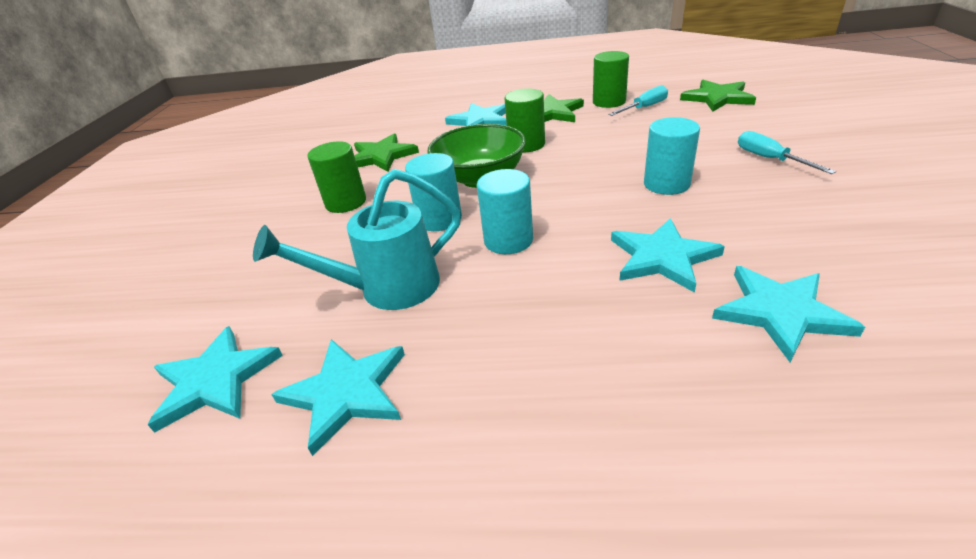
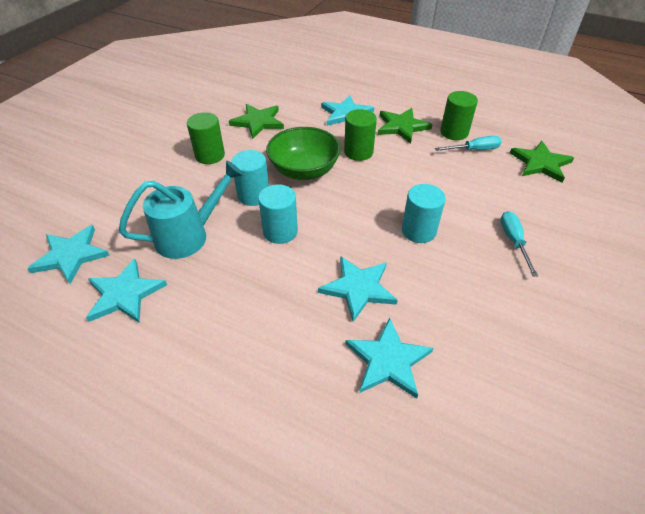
camera: 20 degrees right, 10 degrees up
(388, 288) = (189, 236): turquoise watering can -> turquoise watering can turned 150 degrees clockwise

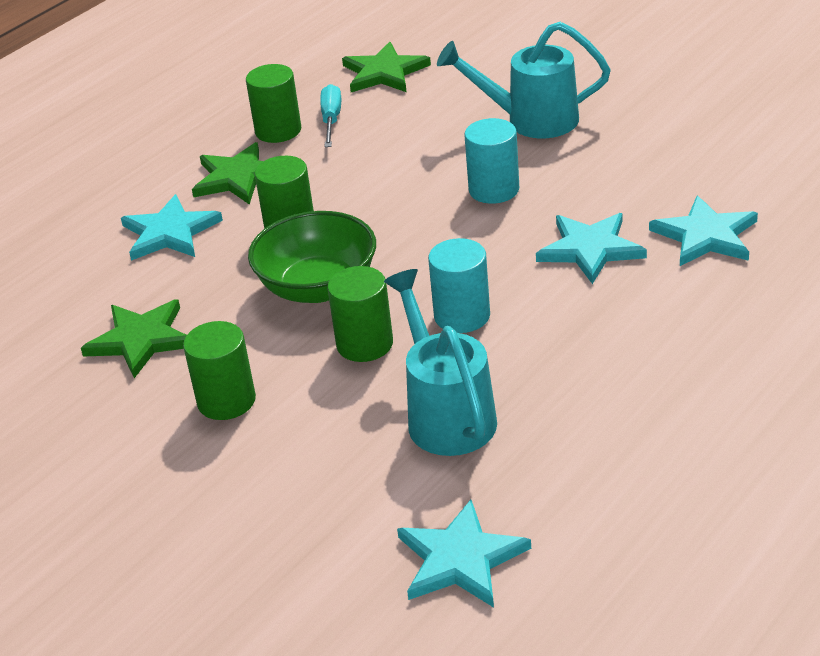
camera: 75 degrees left, 10 degrees down
(124, 294) = (564, 477): turquoise star -> none
(253, 195) = (364, 344): turquoise cylinder -> green cylinder
(513, 241) = (532, 120): turquoise screwdriver -> turquoise watering can

